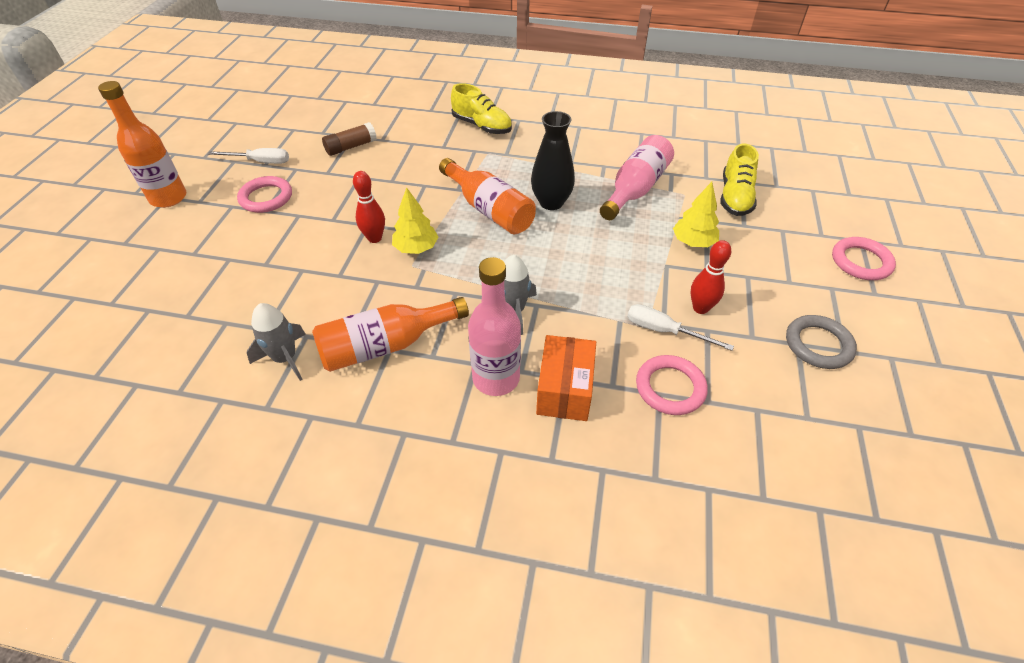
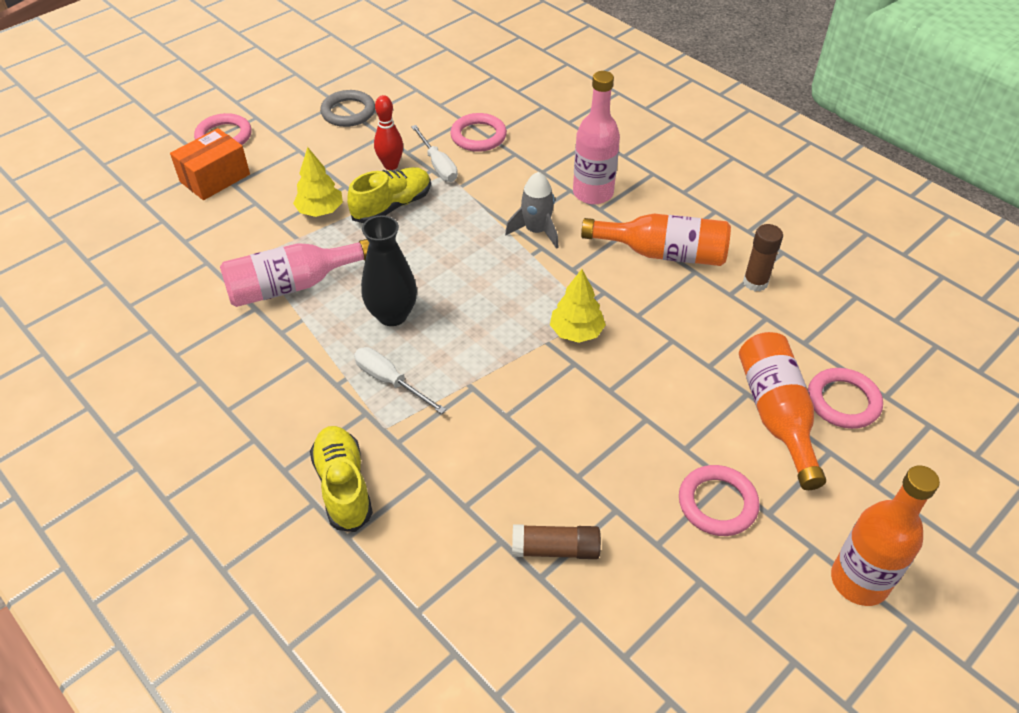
camera: 145 degrees left, 0 degrees up
(185, 290) = (843, 401): none -> pink ring
(260, 162) = (705, 592): white screwdriver -> white screwdriver (390, 381)
(285, 358) = (755, 282): grey rocket -> brown glue stick
(374, 238) = (612, 367): red bowling pin -> none
(489, 210) = (464, 339): orange bottle -> orange bottle (776, 415)
(564, 390) = (550, 166): orange box -> orange box (215, 178)
(735, 197) = (218, 229): yellow shoe -> yellow shoe (392, 206)

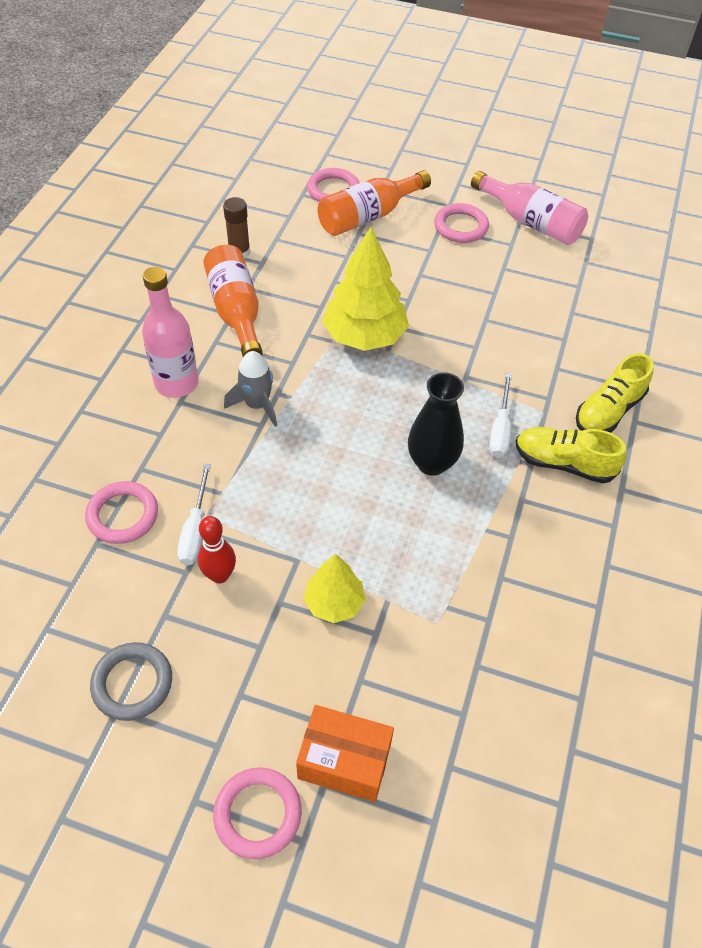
camera: 120 degrees left, 5 degrees up
(292, 286) = (453, 563): pink bottle -> pink bottle (531, 222)
(392, 206) = (288, 538): yellow shoe -> yellow shoe (563, 463)
(438, 165) = (196, 530): white screwdriver -> white screwdriver turned 150 degrees clockwise
(555, 549) = (555, 286): brown glue stick -> none
(576, 332) = (364, 336): yellow tree -> yellow tree, size x1.73
(859, 581) = (465, 165): orange bottle -> none

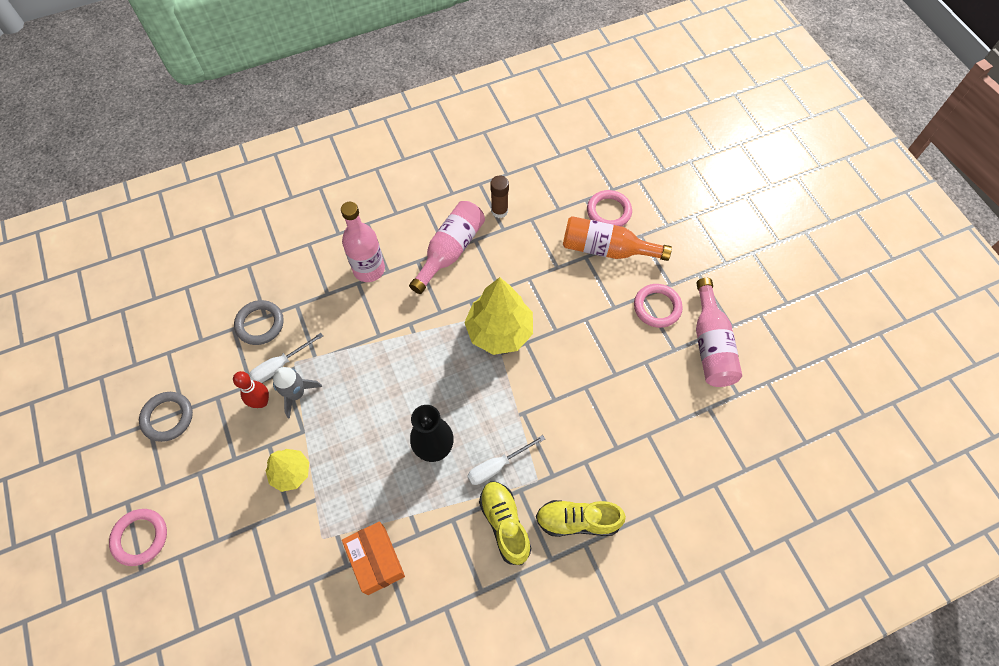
camera: 50 degrees right, 10 degrees up
(123, 515) = (260, 324): pink ring -> grey ring
(236, 312) = (450, 250): orange bottle -> pink bottle
(257, 405) = (391, 321): grey rocket -> grey rocket (296, 394)
(344, 761) = (199, 556): orange box -> orange box (376, 560)

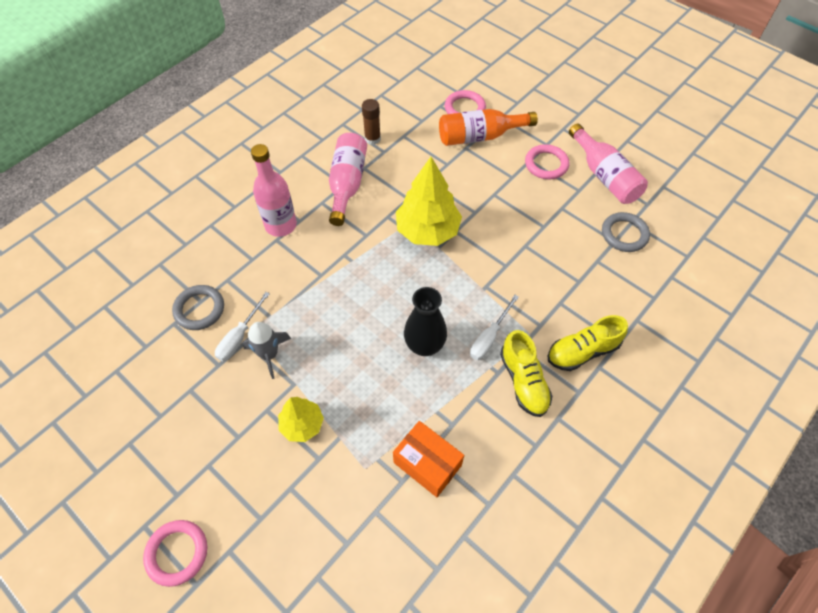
camera: 25 degrees left, 5 degrees down
(167, 417) = (147, 429): grey ring -> grey ring (624, 234)
(261, 402) = (238, 375): red bowling pin -> none
(504, 524) = (523, 381): yellow shoe -> yellow shoe turned 150 degrees counterclockwise

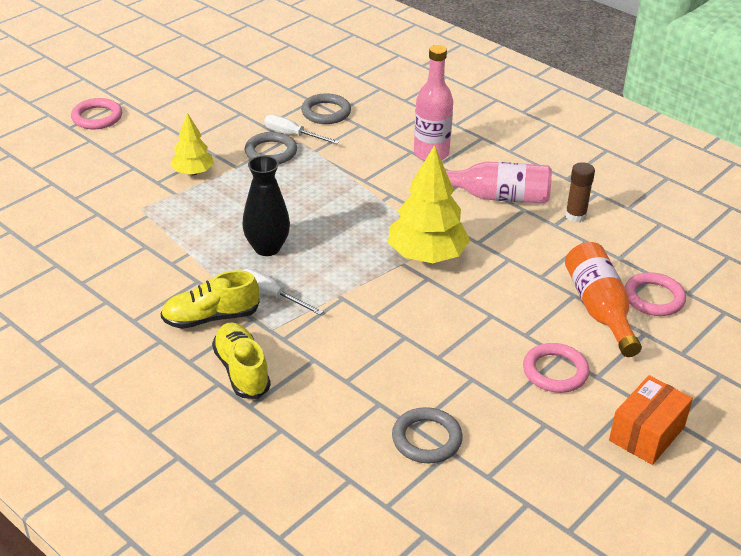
camera: 90 degrees right, 20 degrees down
(269, 354) = (271, 152): grey rocket -> grey ring
(427, 464) = (134, 245): orange box -> orange box (646, 434)
(604, 176) = (540, 434): pink bottle -> none

